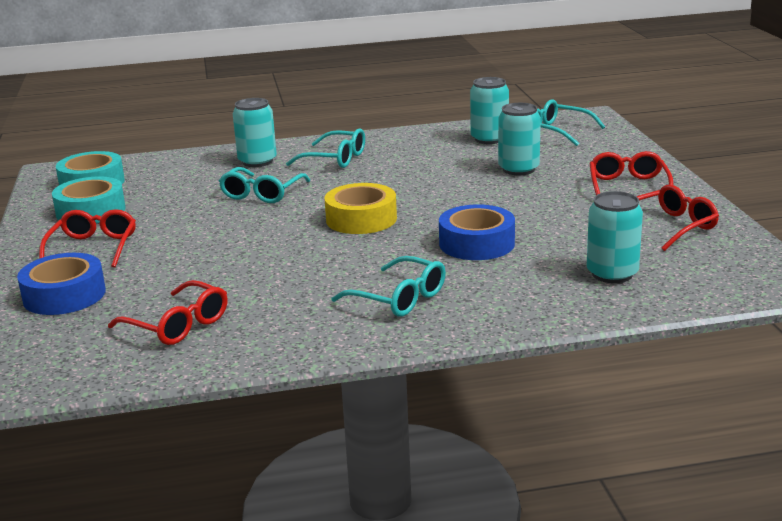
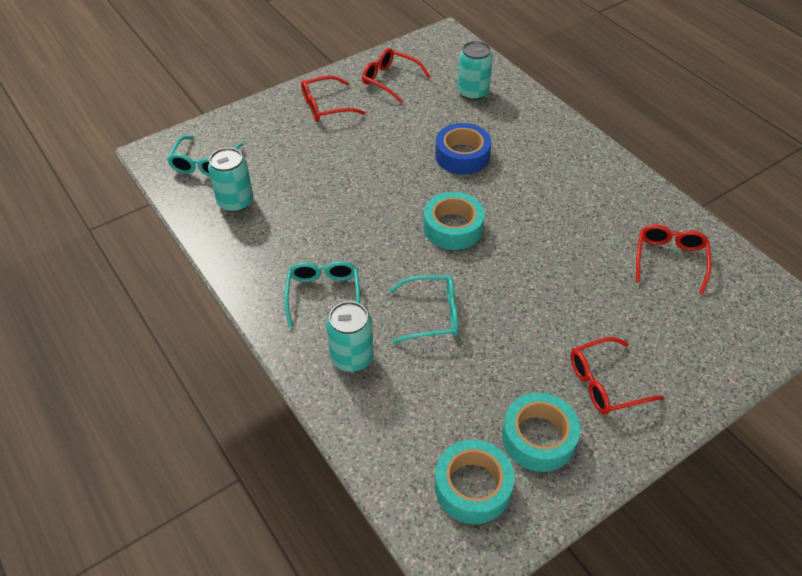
camera: 115 degrees left, 25 degrees up
(64, 295) = (685, 351): blue tape -> none
(361, 219) = (453, 227): yellow tape -> turquoise tape
(399, 298) = (561, 168): turquoise glasses -> none
(518, 169) = (309, 167): turquoise can -> none

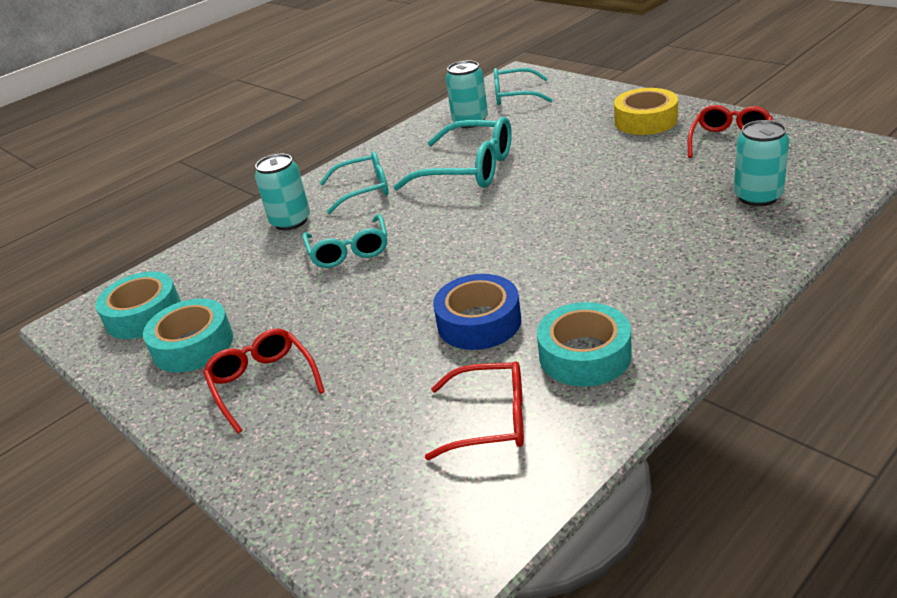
camera: 85 degrees right, 15 degrees down
(325, 106) = (645, 121): red glasses -> yellow tape
(335, 218) = (469, 169): none -> turquoise glasses
(453, 227) = (483, 236): turquoise tape -> turquoise tape (584, 355)
(462, 155) = (616, 216): blue tape -> blue tape (479, 322)

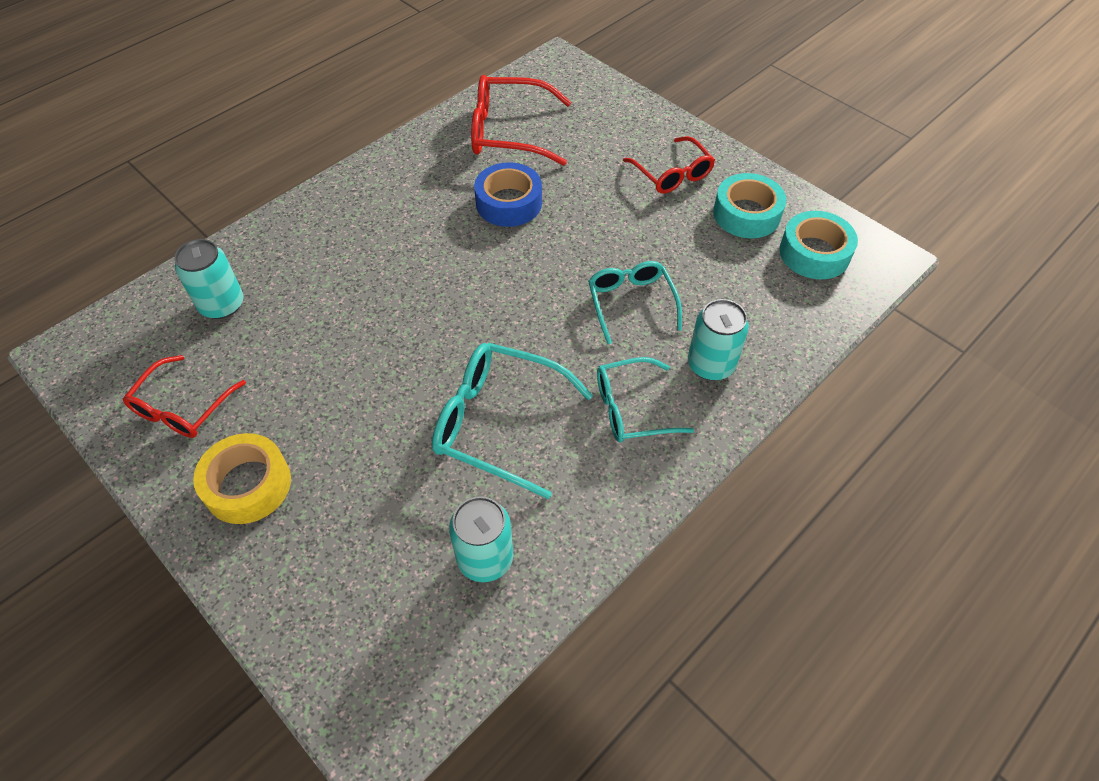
camera: 175 degrees right, 20 degrees up
(491, 420) = (508, 132): red glasses -> red glasses, size x1.51
(514, 95) = (402, 633): turquoise glasses -> none
(584, 355) = (438, 167): turquoise tape -> none

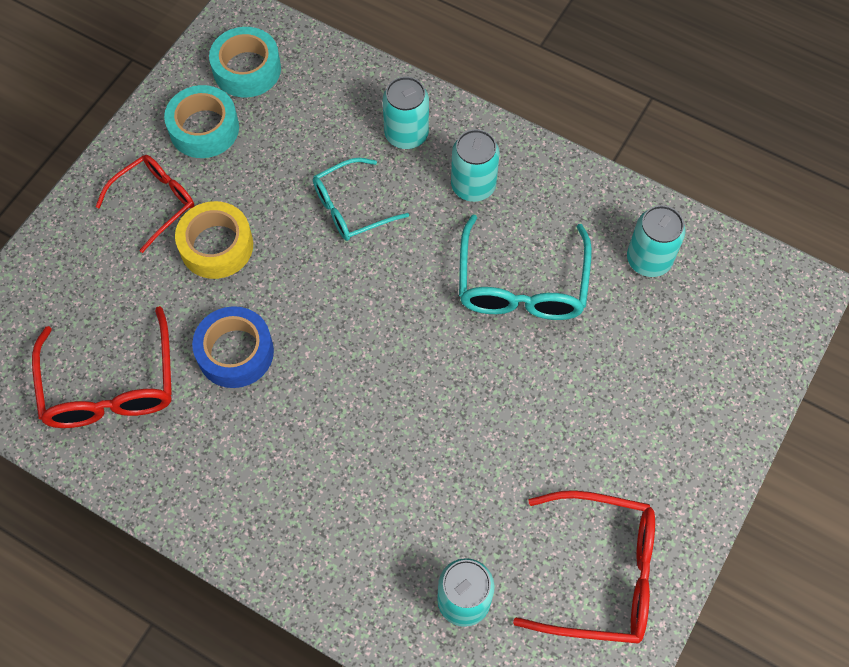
camera: 105 degrees left, 10 degrees up
(182, 408) = (601, 573): red glasses -> red glasses, size x1.51
(248, 485) = (656, 470): yellow tape -> yellow tape (216, 246)
(631, 409) = (473, 186): turquoise glasses -> turquoise can

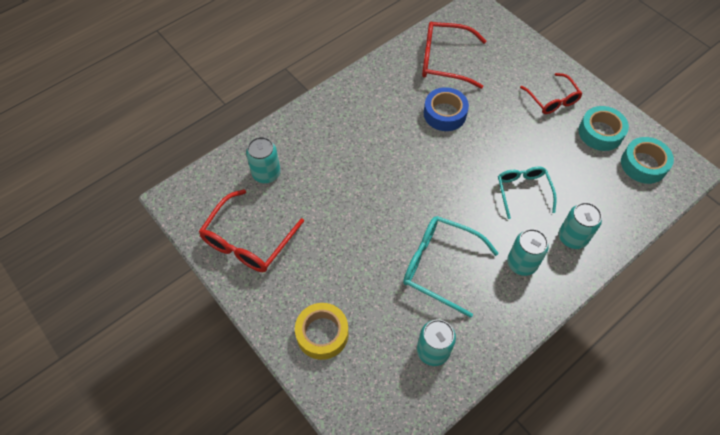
camera: 110 degrees right, 5 degrees down
(216, 246) = (515, 120): yellow tape -> yellow tape (322, 334)

